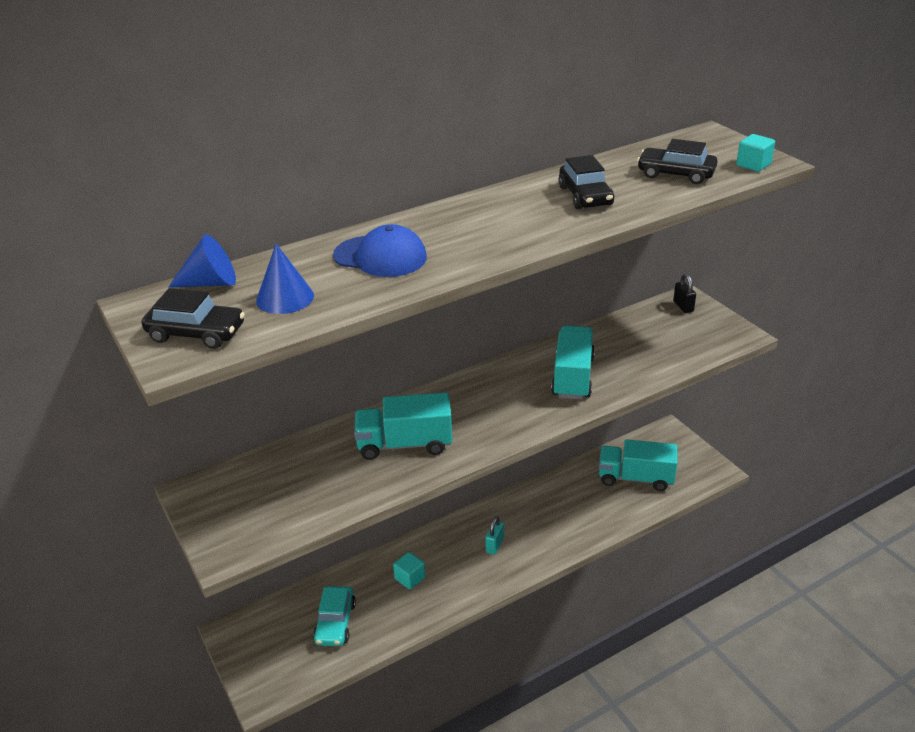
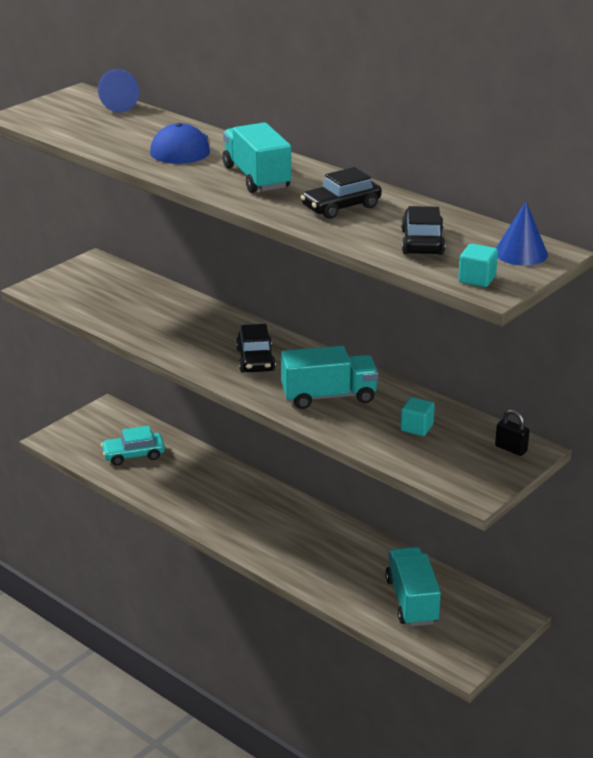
camera: 70 degrees right, 5 degrees down
(196, 333) = (49, 115): black car -> black car (255, 360)
(285, 298) = (105, 130): blue cone -> blue cone (521, 253)
(405, 444) = (185, 331): turquoise truck -> turquoise truck (256, 177)
(410, 578) = (198, 481): turquoise cube -> turquoise cube (416, 427)
(494, 545) = (261, 521): turquoise padlock -> none
(683, 306) = (511, 449): black padlock -> black padlock turned 75 degrees clockwise

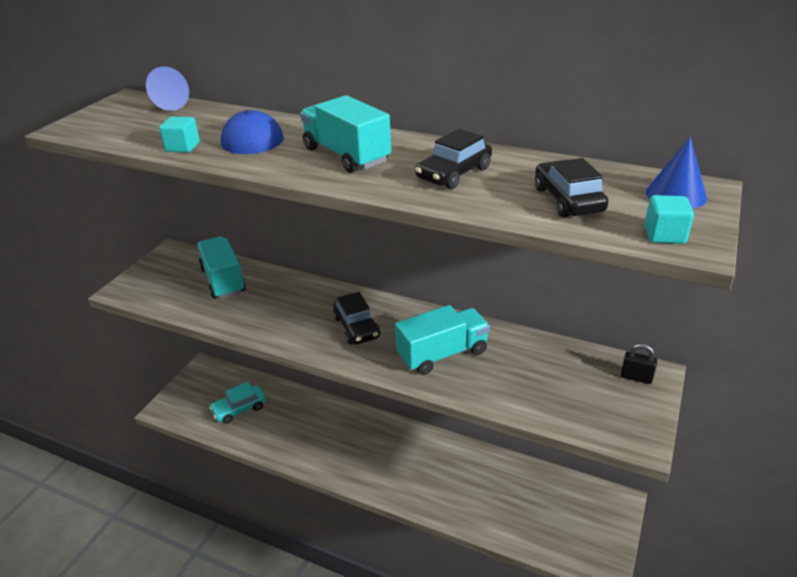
camera: 15 degrees left, 5 degrees up
(412, 601) = (530, 507): turquoise truck -> turquoise truck (223, 280)
(416, 427) = (540, 372): turquoise cube -> turquoise cube (183, 147)

